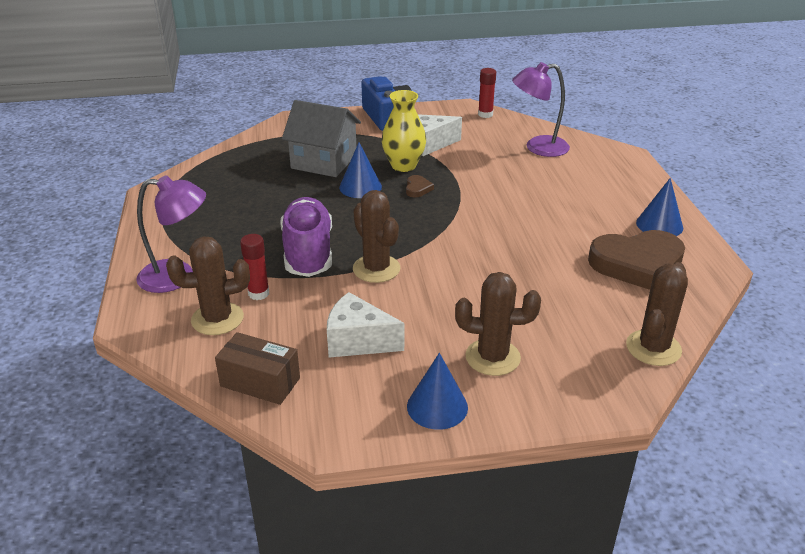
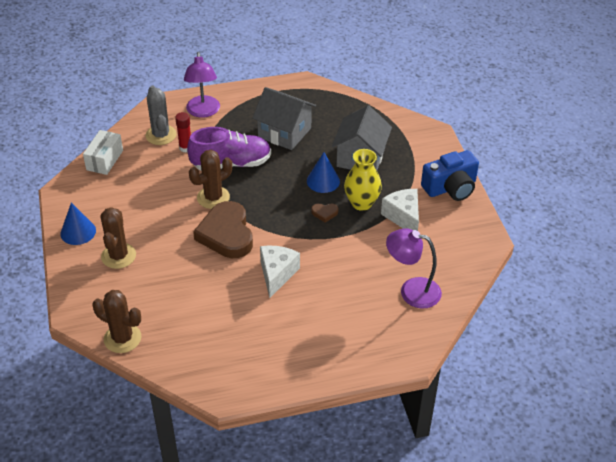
camera: 85 degrees right, 10 degrees up
(217, 319) = (161, 135): brown cactus -> grey cactus
(256, 209) = (284, 132): none -> grey house
(260, 382) = (104, 160): brown box -> white box
(358, 341) = (137, 195): white cheese -> white cheese (277, 274)
(485, 114) = (474, 254): red glue stick -> none
(538, 147) = (411, 291): purple lamp -> purple lamp turned 60 degrees counterclockwise
(637, 264) = (222, 342): brown heart -> brown heart (226, 234)
(659, 225) = (282, 365): blue cone -> none

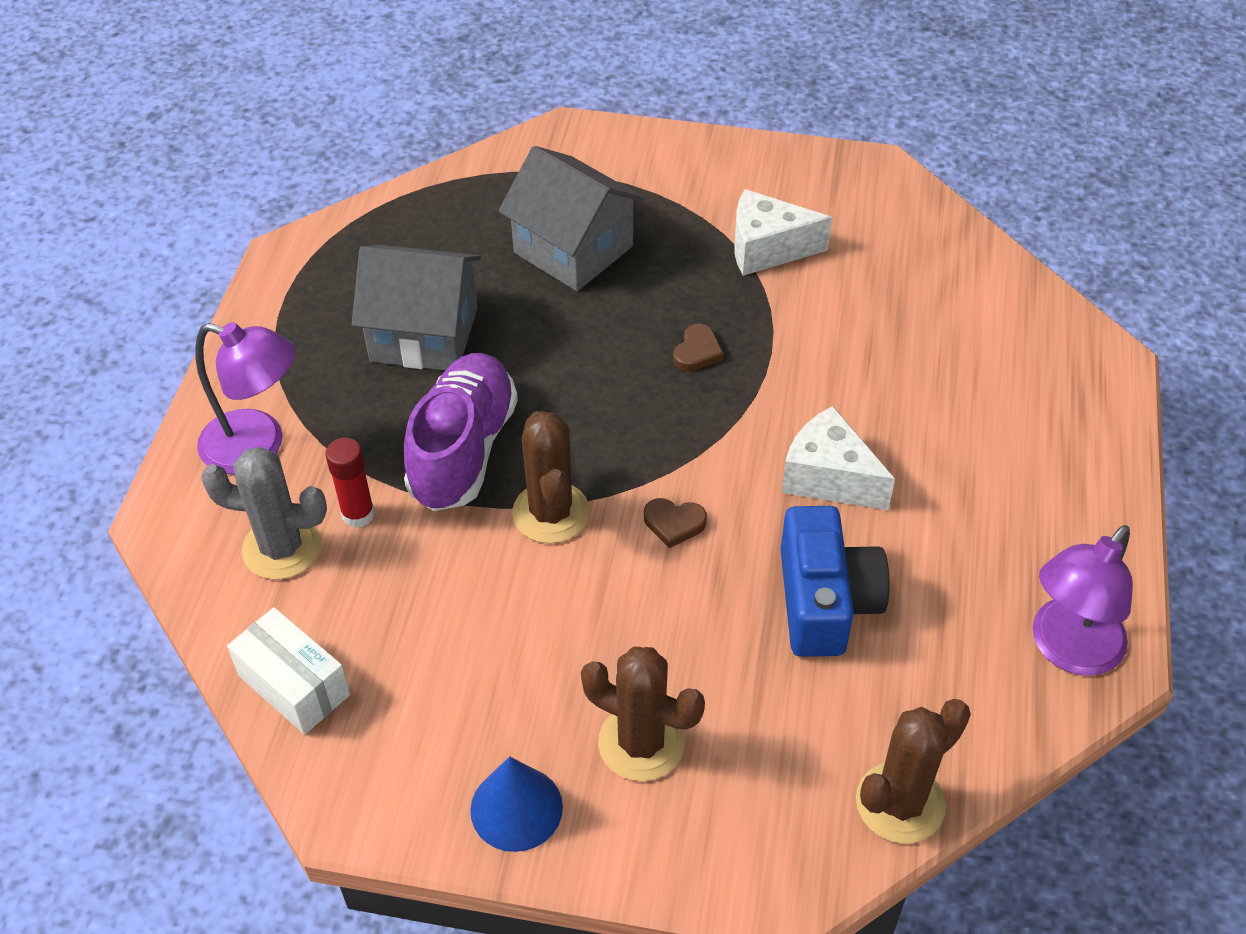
camera: 65 degrees left, 5 degrees up
(226, 234) = (674, 524): brown heart -> brown heart, size x0.40
(284, 132) = (424, 334): grey house -> grey house turned 45 degrees clockwise
(323, 181) = (606, 324): blue cone -> none
(361, 203) = (699, 291): yellow vase -> none
(411, 291) = (954, 303): purple lamp -> purple lamp (1067, 650)
(450, 188) = (726, 164): blue camera -> blue camera (825, 601)

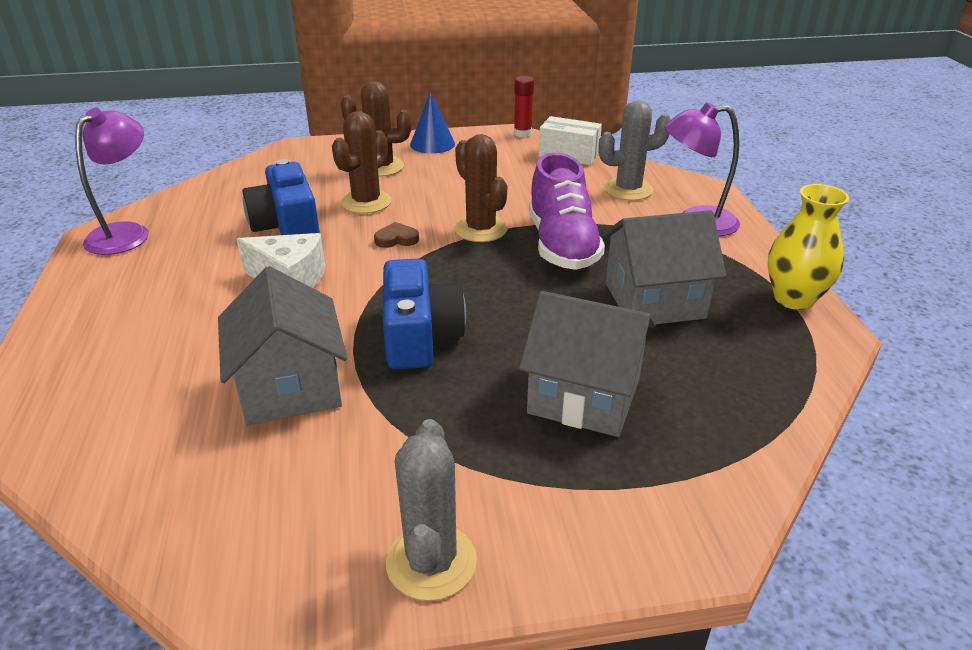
camera: 160 degrees right, 15 degrees down
(278, 299) = (793, 299): none -> yellow vase
(358, 514) = (599, 208): red glue stick -> red glue stick (522, 133)
(697, 352) = (420, 336): brown heart -> blue camera
(753, 164) = (431, 562): none -> grey cactus
(767, 249) = (381, 445): white cheese -> none
(839, 324) = (290, 386): none -> grey house
(900, 803) = (240, 172): brown cactus -> brown cactus (366, 202)

